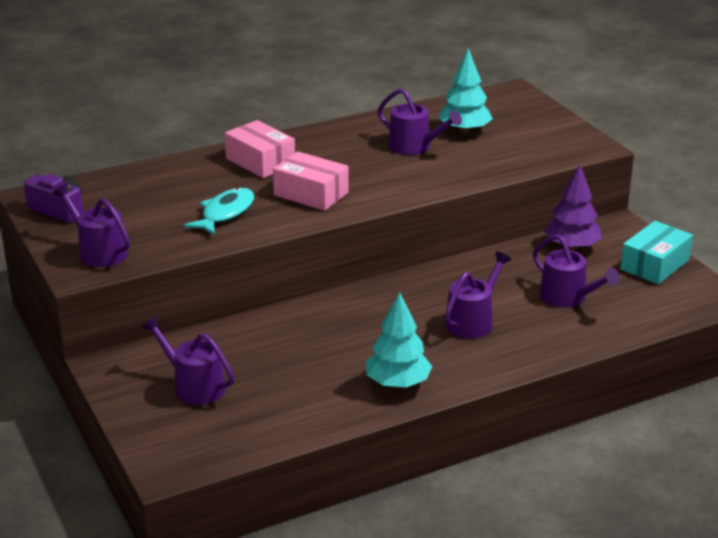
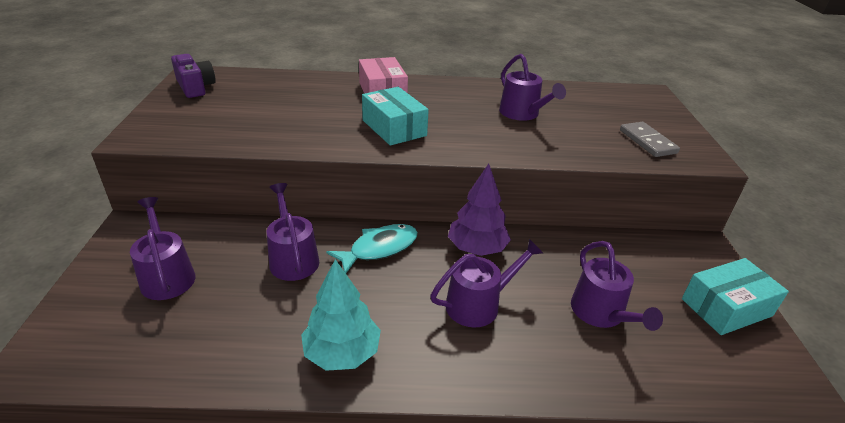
camera: 25 degrees right, 5 degrees up
(99, 252) = (174, 125): purple watering can -> purple watering can (293, 258)
(225, 213) = (307, 124): turquoise fish -> turquoise fish (379, 249)
(311, 194) = (394, 128): pink box -> turquoise box
(464, 130) = (580, 112): turquoise tree -> none
(540, 144) = (647, 142): none -> grey domino
(572, 246) = (639, 254): purple tree -> purple tree (477, 248)

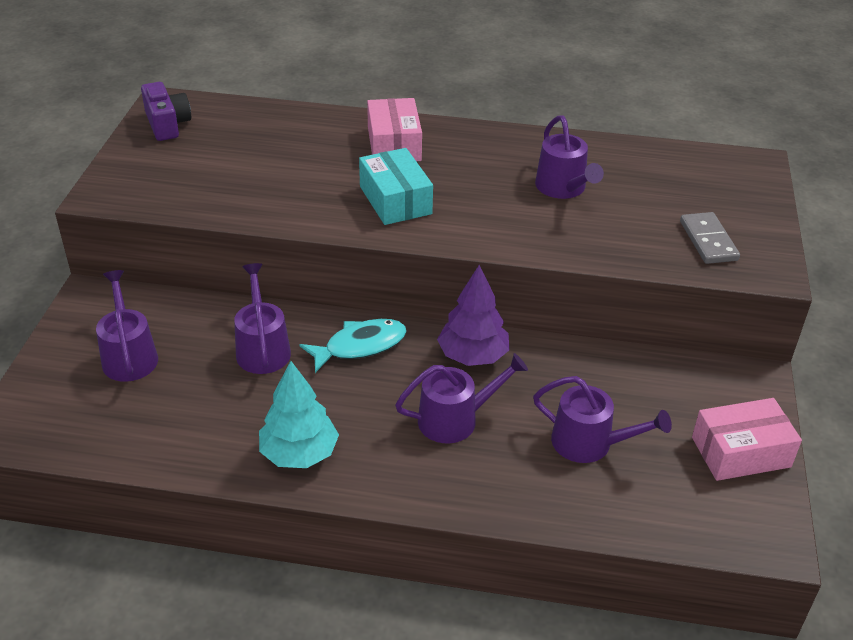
camera: 10 degrees right, 5 degrees up
(601, 313) = (589, 443): purple watering can -> purple watering can turned 60 degrees counterclockwise
(726, 307) = (741, 452): turquoise box -> pink box

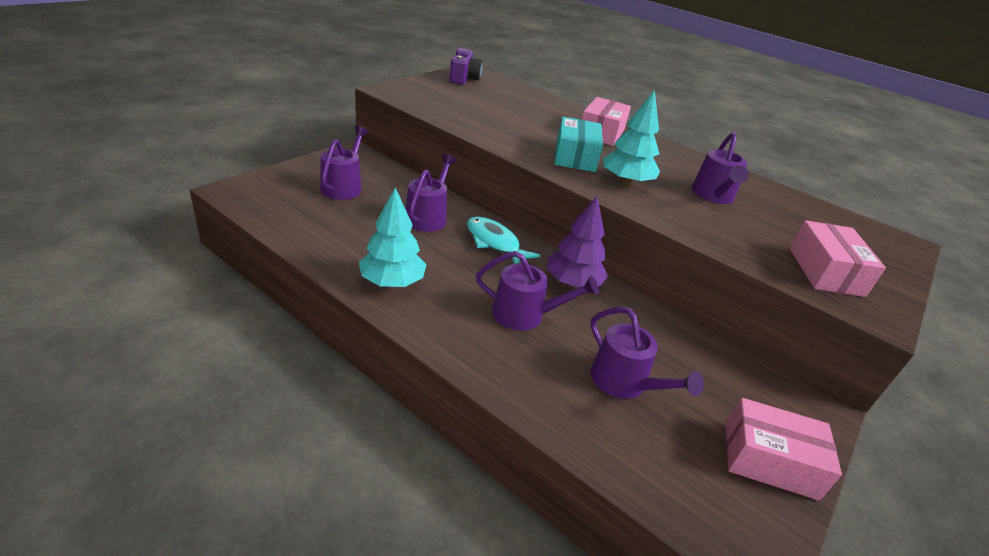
camera: 25 degrees right, 5 degrees down
(360, 346) = (494, 243): turquoise fish -> turquoise fish turned 135 degrees counterclockwise
(471, 213) = (626, 182): none -> turquoise tree
(708, 241) = (825, 271): grey domino -> pink box

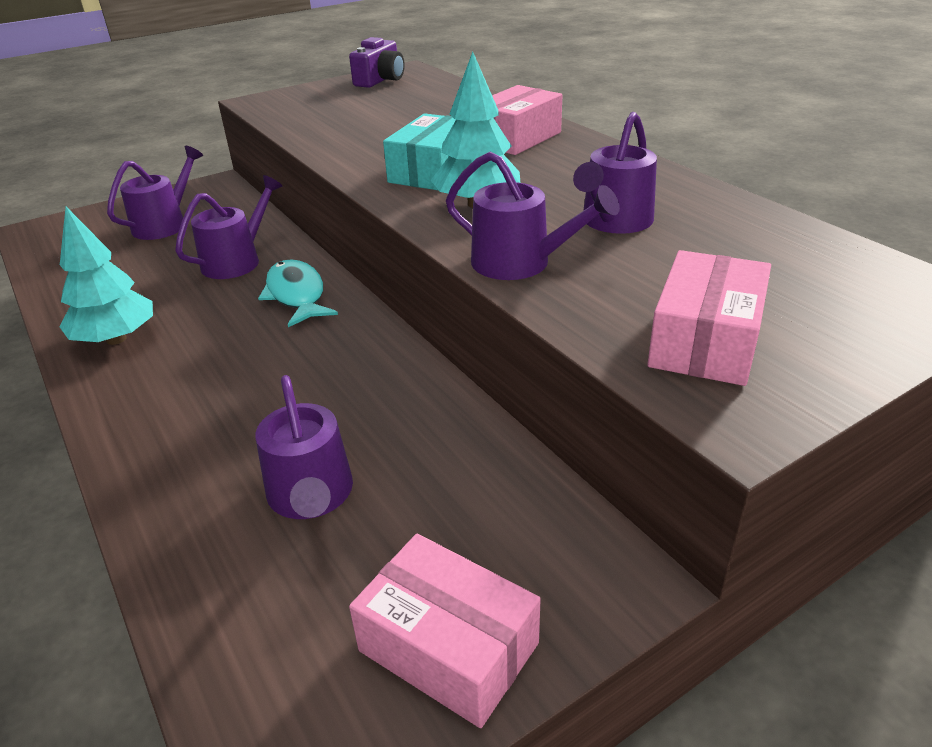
camera: 25 degrees right, 0 degrees up
(524, 315) = (251, 390): purple watering can -> purple watering can (520, 263)
(573, 283) = (361, 352): purple tree -> none

